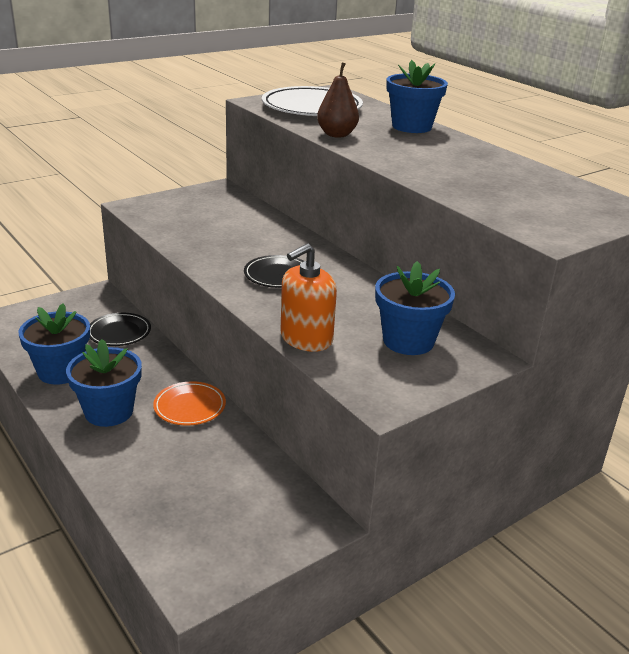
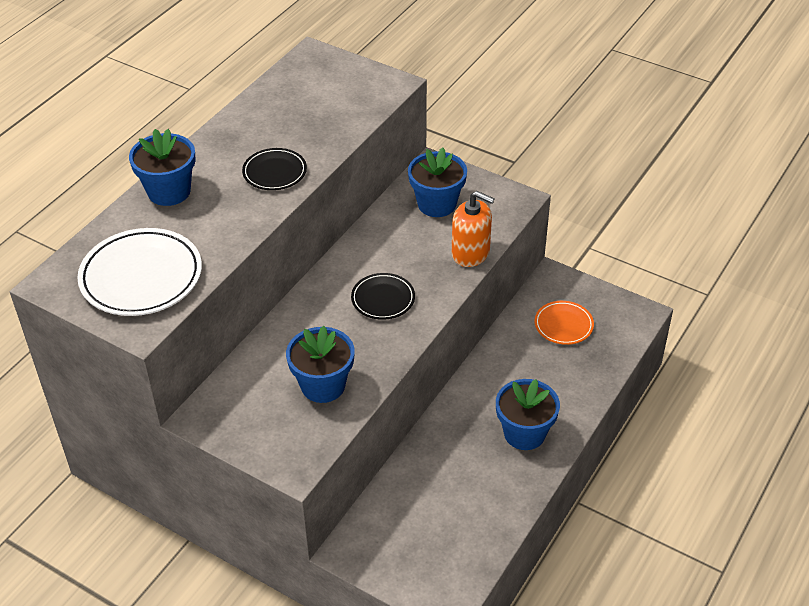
camera: 110 degrees left, 15 degrees up
(60, 371) = (496, 496): blue flower pot -> blue flower pot (323, 385)
(119, 332) = (410, 489): black plate -> black plate (274, 172)
(190, 407) = (485, 387): orange plate -> orange plate (563, 325)
(337, 135) = (230, 232): brown pear -> none

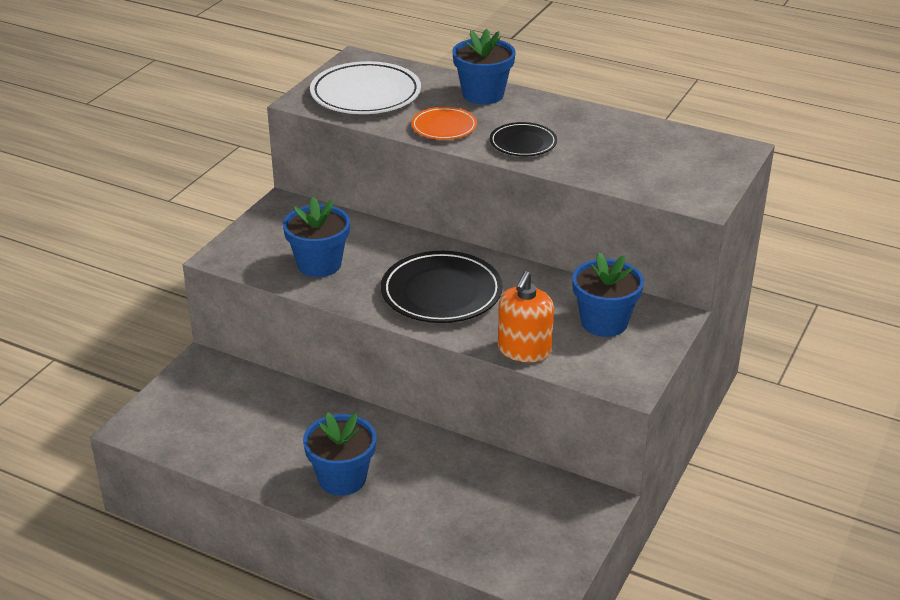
camera: 85 degrees right, 10 degrees down
(383, 299) = (441, 293): black plate -> black plate, size x1.75
(563, 325) = (516, 512): orange plate -> orange plate (444, 127)

